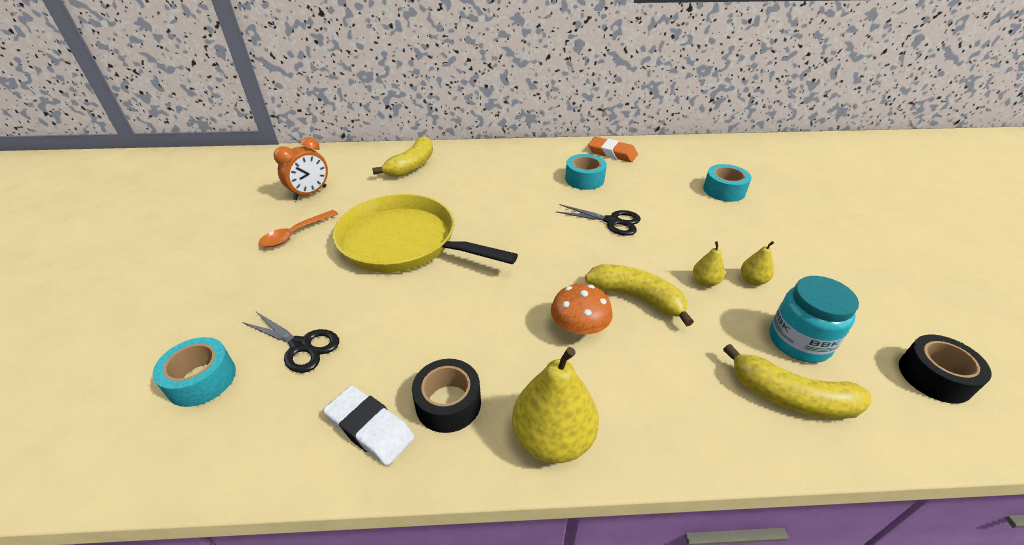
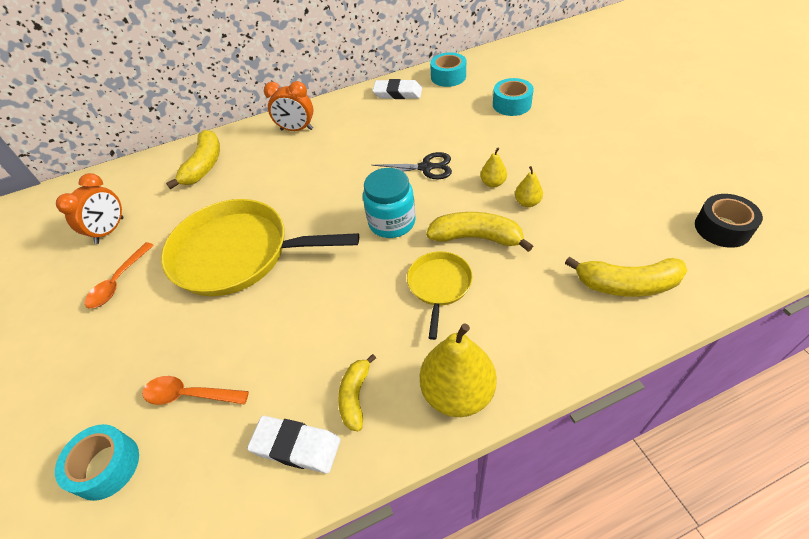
camera: 15 degrees left, 10 degrees up
(301, 345) = (189, 395): black scissors -> orange spoon
(448, 403) = (355, 396): black tape -> yellow banana
(505, 159) = (296, 129): none -> orange clock
(579, 329) = (439, 285): orange mushroom -> yellow pan
(584, 179) = (383, 130): turquoise tape -> turquoise tape (448, 77)
(612, 153) = (397, 93): orange eraser -> white eraser
(752, 280) = (565, 188): yellow pear -> yellow pear (493, 183)
(799, 341) = (618, 233): turquoise jar -> turquoise jar (392, 222)

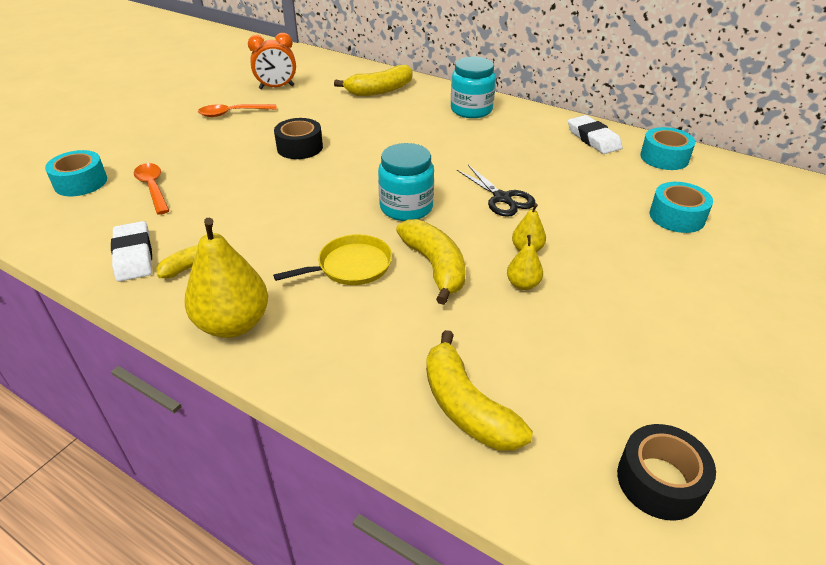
camera: 50 degrees right, 10 degrees down
(238, 253) = (300, 147): yellow pan -> black tape
(296, 129) = (471, 110): orange clock -> turquoise jar

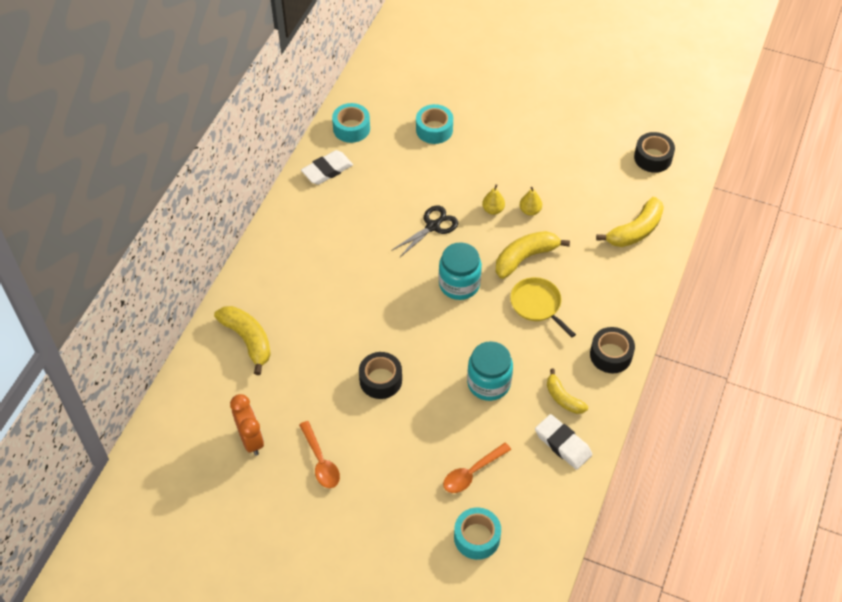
camera: 100 degrees left, 15 degrees up
(134, 255) = (563, 444): white eraser -> white eraser turned 75 degrees clockwise
(233, 324) = (611, 355): yellow pear -> black tape
(471, 110) = (284, 258): turquoise jar -> turquoise jar (489, 383)

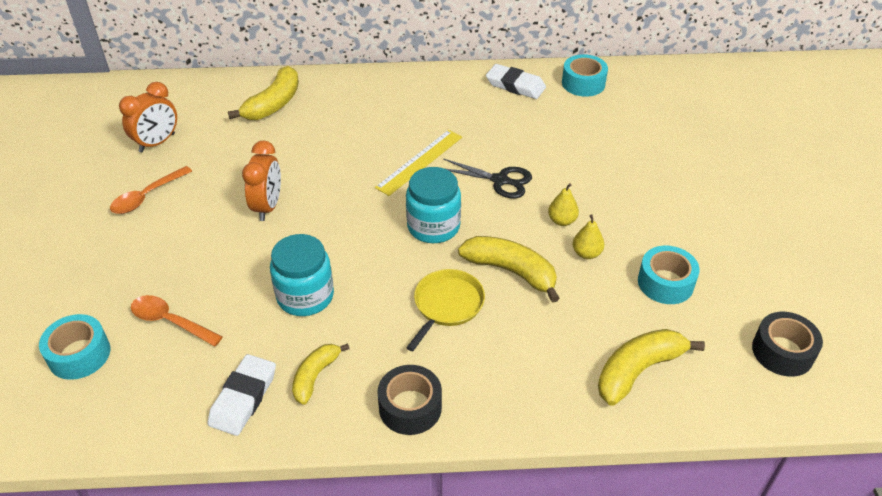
camera: 65 degrees right, 10 degrees down
(380, 380) = (268, 207): black tape -> orange clock
(384, 266) = (420, 162): none -> yellow ruler
(434, 129) = (636, 139): turquoise tape -> turquoise tape (665, 283)
(635, 230) = (638, 371): yellow banana -> yellow banana turned 120 degrees clockwise

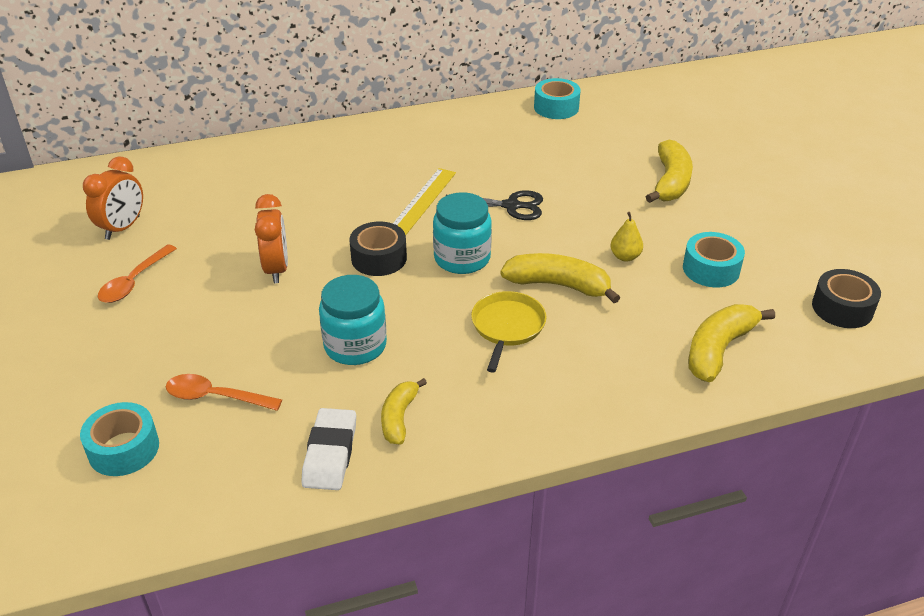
camera: 15 degrees left, 5 degrees down
(273, 104) = (239, 171): yellow banana -> yellow banana (670, 182)
(410, 407) = (510, 426): black tape -> black tape (379, 258)
(515, 85) = (489, 118): white eraser -> none
(562, 221) = (588, 232): yellow pear -> none

